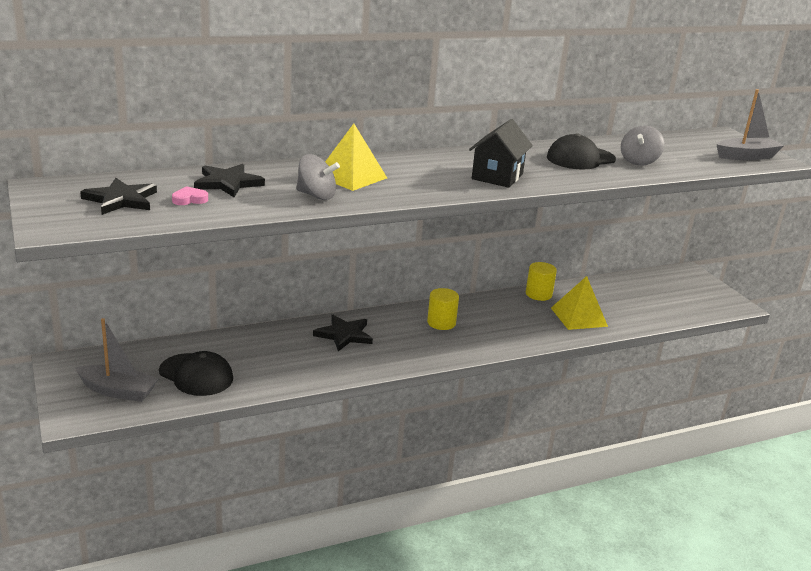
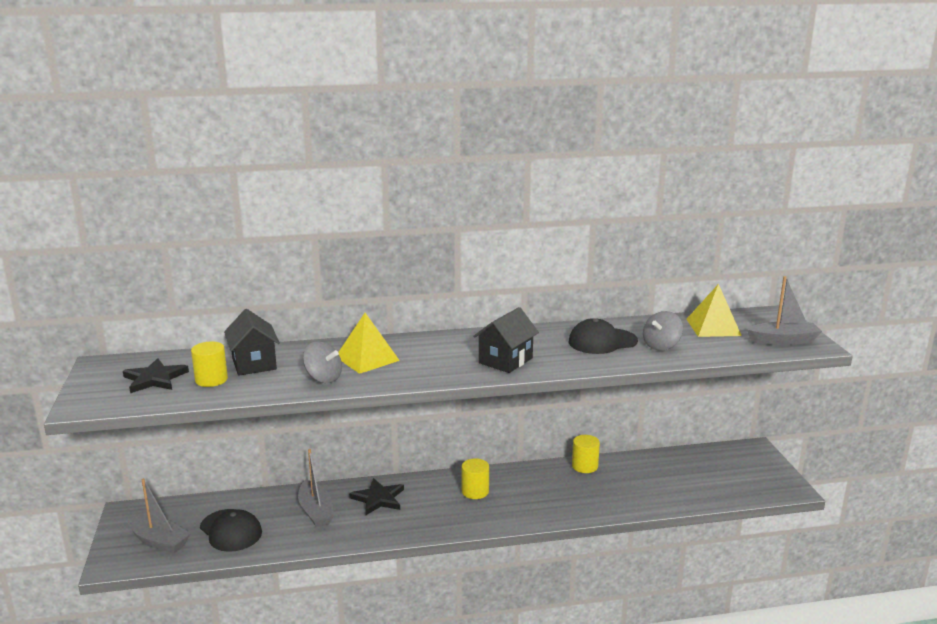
camera: 15 degrees right, 5 degrees down
(189, 199) = (211, 380): pink heart -> yellow cylinder
(227, 183) = (254, 363): black star -> black house
(282, 351) = (316, 511): none -> grey boat
(579, 317) = (615, 492): yellow pyramid -> yellow pyramid (713, 327)

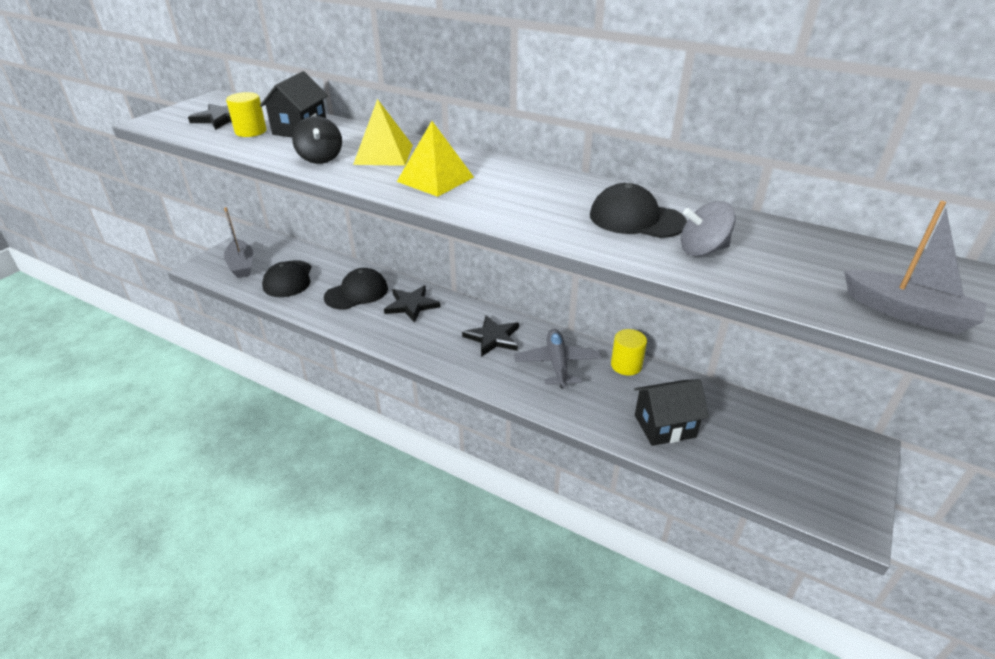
camera: 40 degrees right, 15 degrees up
(316, 511) = (356, 293): grey boat -> black cap
(323, 378) = (320, 158): grey spinning top -> black spinning top
(475, 491) = (493, 338): yellow cylinder -> black star
(505, 360) = (496, 200): black house -> black house (664, 426)
(542, 486) = (557, 364): none -> grey plane
(713, 327) = (820, 254): yellow pyramid -> yellow pyramid (435, 179)

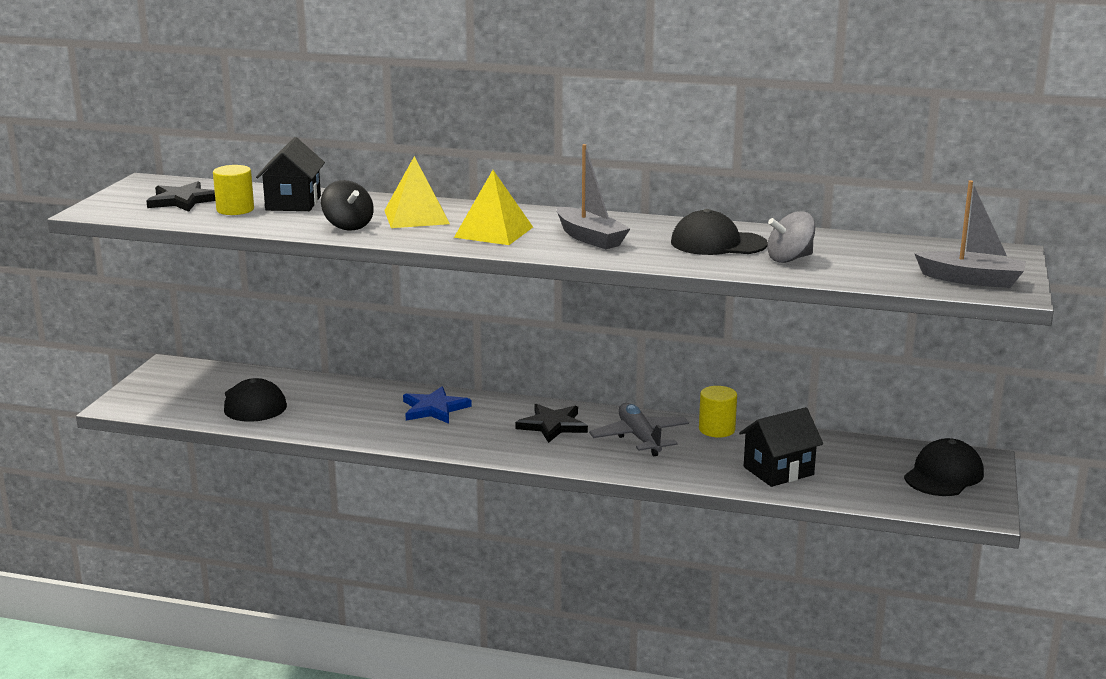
camera: 15 degrees left, 15 degrees down
(241, 265) = (177, 397): grey boat -> grey boat (590, 238)
(356, 293) = (355, 405): black cap -> black cap (943, 475)
(411, 305) = (434, 409): black star -> blue star

